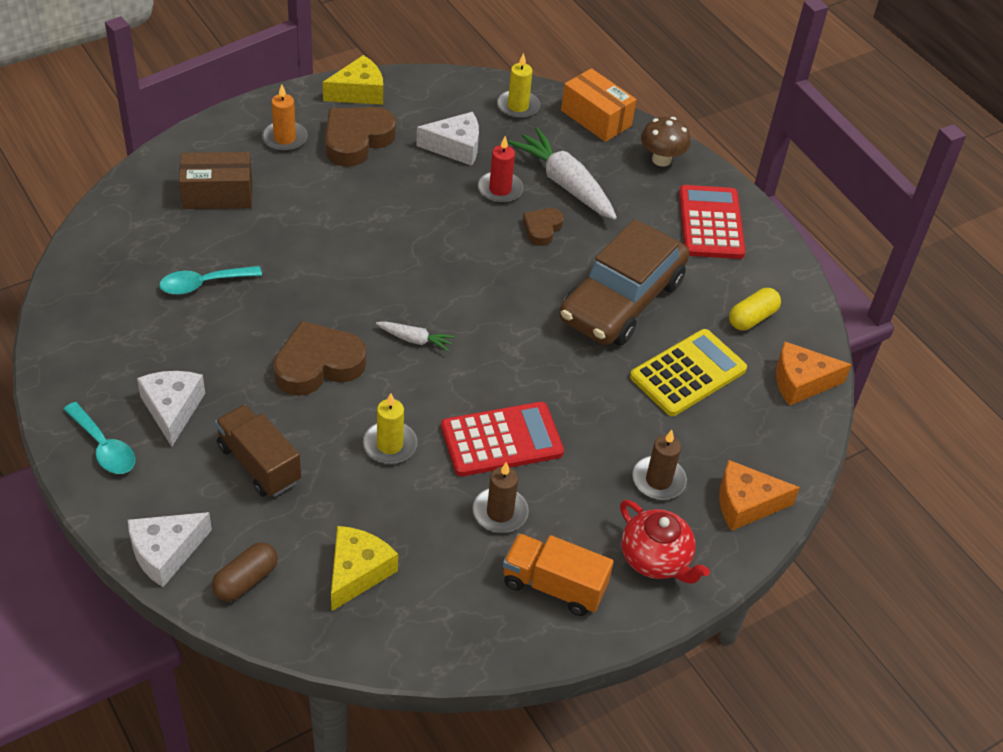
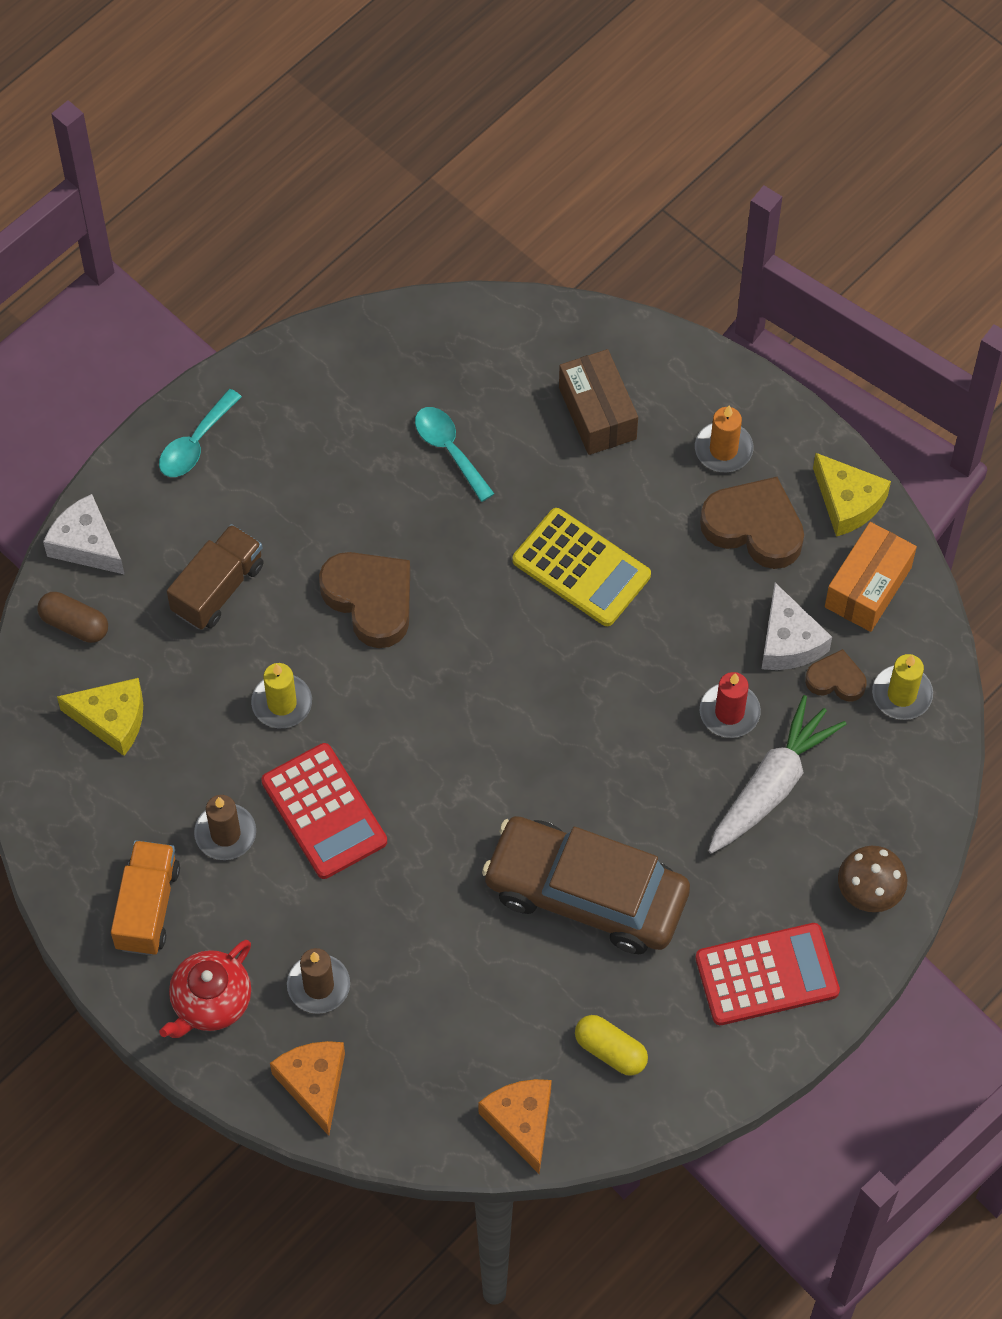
camera: 80 degrees right, 15 degrees up
(172, 409) = (263, 485): white cheese -> none
(415, 340) = (441, 686): white carrot -> none
(542, 229) = (677, 777): brown heart -> brown heart (836, 680)
(596, 118) = (920, 795): orange box -> orange box (868, 587)
(688, 373) = (491, 990): yellow calculator -> yellow calculator (581, 568)

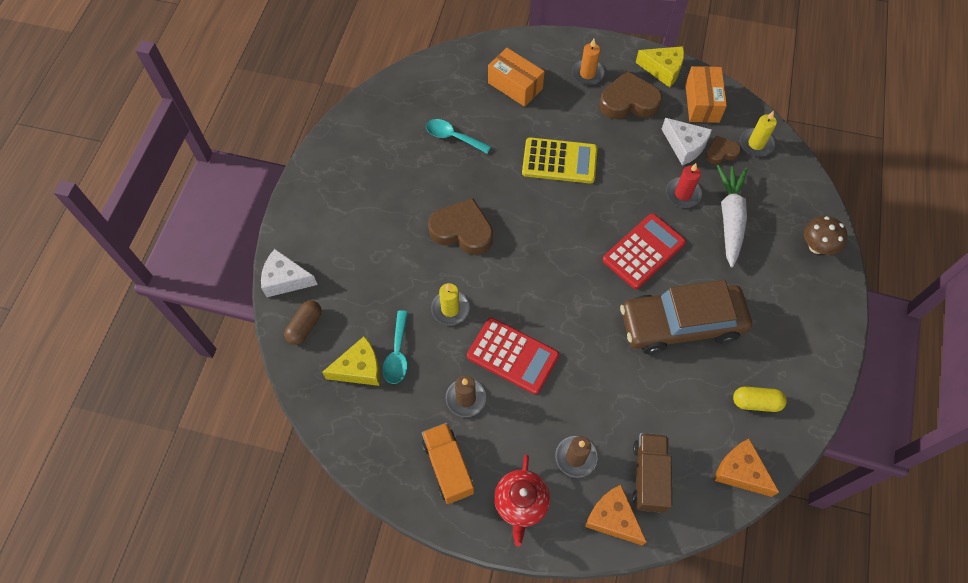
camera: 30 degrees left, 0 degrees up
(74, 624) = (305, 326): brown capsule -> brown capsule turned 60 degrees counterclockwise
(195, 443) = (315, 197): turquoise spoon -> turquoise spoon (397, 353)
(218, 588) = (375, 266): brown truck -> brown truck (649, 476)
(597, 413) = (515, 85): brown box -> orange box
(767, 975) = (801, 316): red calculator -> red calculator (644, 251)

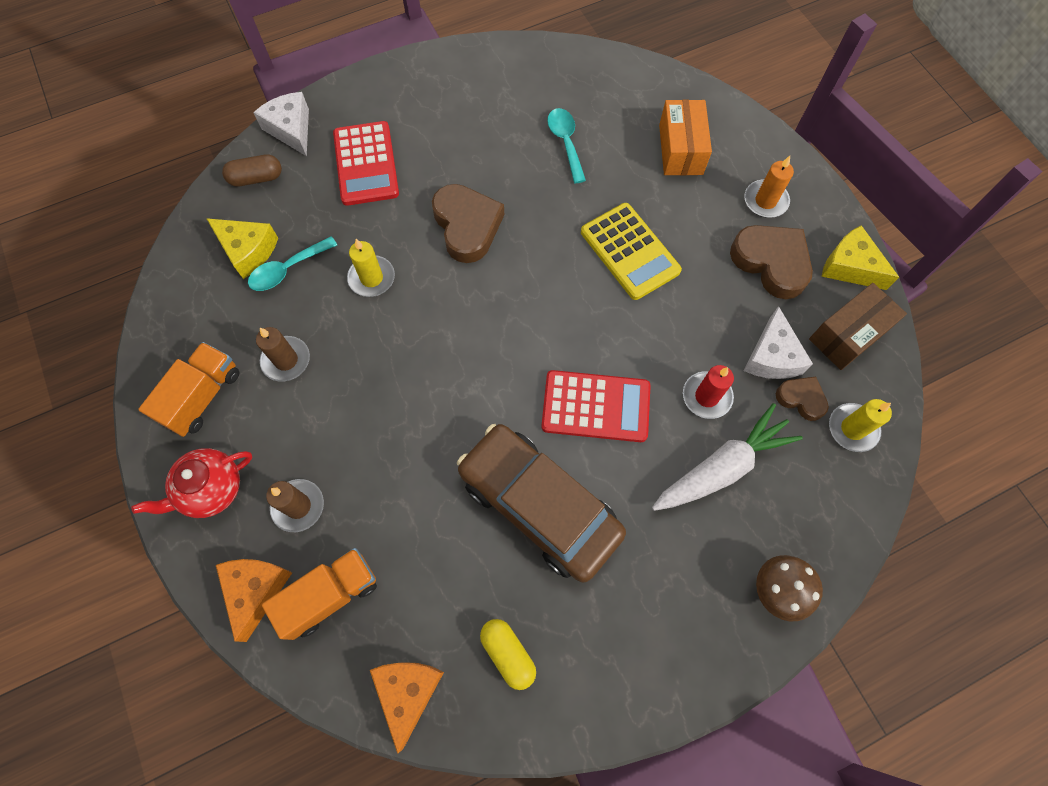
camera: 50 degrees right, 5 degrees up
(512, 356) = (365, 368): red calculator -> red calculator (366, 164)
(649, 476) = (330, 595): brown truck -> orange truck
(663, 70) = (850, 267): yellow cheese -> yellow cheese turned 150 degrees clockwise
(702, 103) = (848, 335): orange box -> brown box

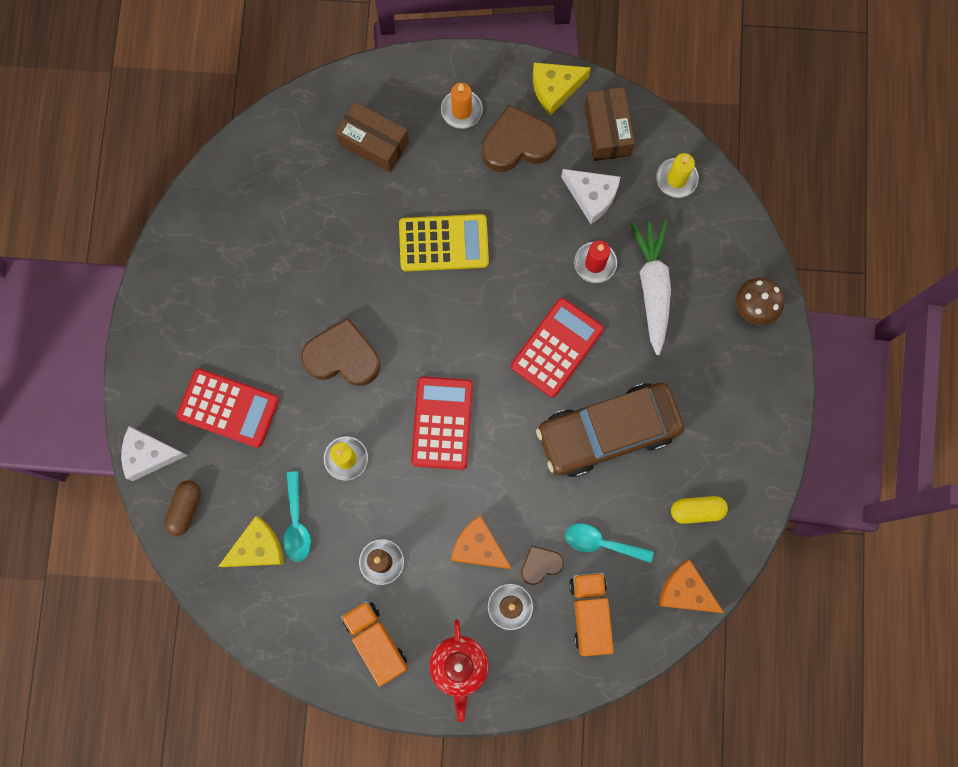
camera: 60 degrees left, 10 degrees up
(256, 590) = (556, 665): orange cheese -> orange cheese (478, 547)
(454, 342) = (442, 423): none -> red calculator
(566, 143) = (309, 231): turquoise spoon -> turquoise spoon (602, 543)
(680, 149) = (374, 143): orange box -> brown box
(801, 399) = (635, 198): brown heart -> brown heart (540, 565)

